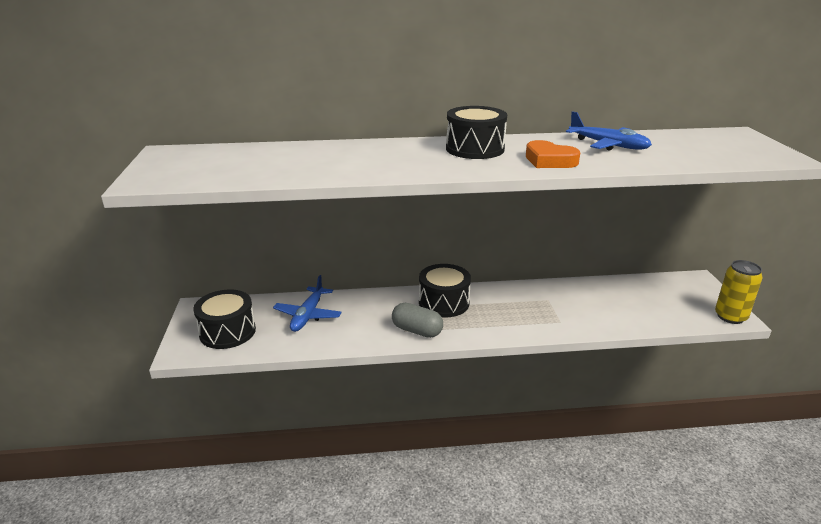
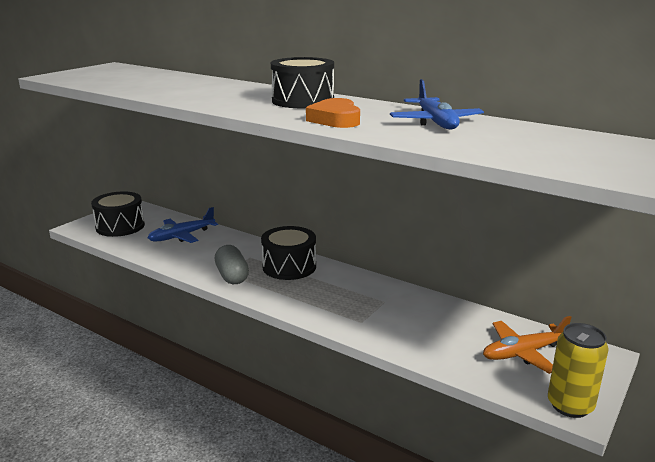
camera: 40 degrees right, 5 degrees down
(667, 296) = (524, 353): none -> orange plane

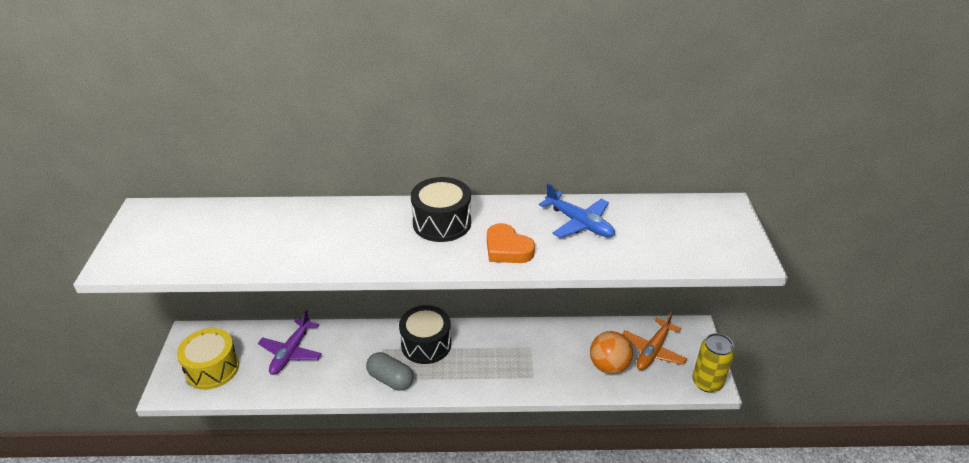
camera: 35 degrees left, 15 degrees up
(120, 226) = (212, 368): black drum -> yellow drum
(182, 236) = (291, 352): blue plane -> purple plane
(454, 344) = (609, 366): none -> orange ball

